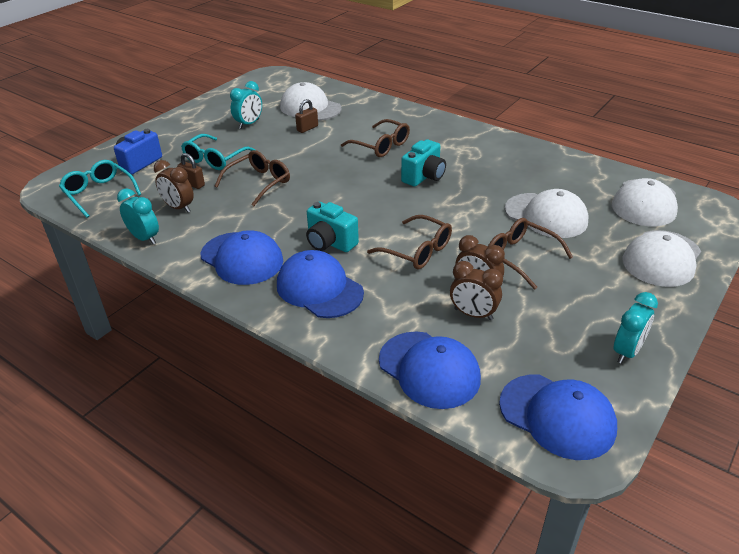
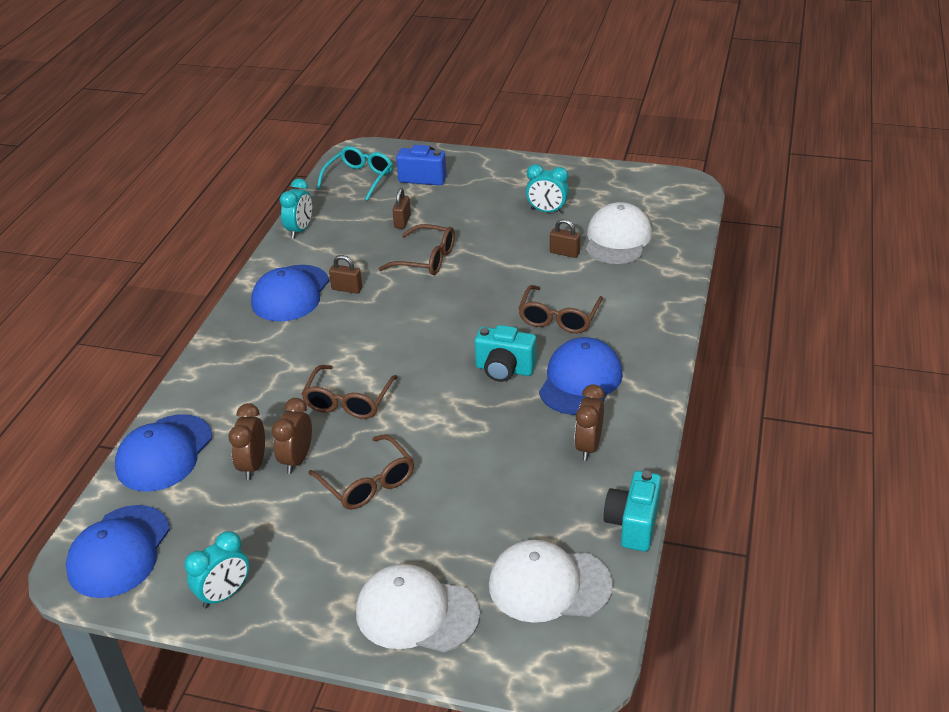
camera: 70 degrees right, 0 degrees up
(178, 208) = (357, 229): brown clock -> brown clock (588, 446)
(215, 159) = (457, 217): turquoise glasses -> none
(263, 227) = (347, 289): none -> brown padlock
(319, 289) = (261, 354): blue cap -> blue cap (580, 381)
(330, 243) = (338, 338): turquoise camera -> turquoise camera (633, 524)
(520, 257) = (367, 483): brown glasses -> brown glasses turned 120 degrees clockwise
(546, 216) = (467, 490): white cap -> none
(627, 351) = (224, 594): turquoise clock -> turquoise clock turned 60 degrees counterclockwise

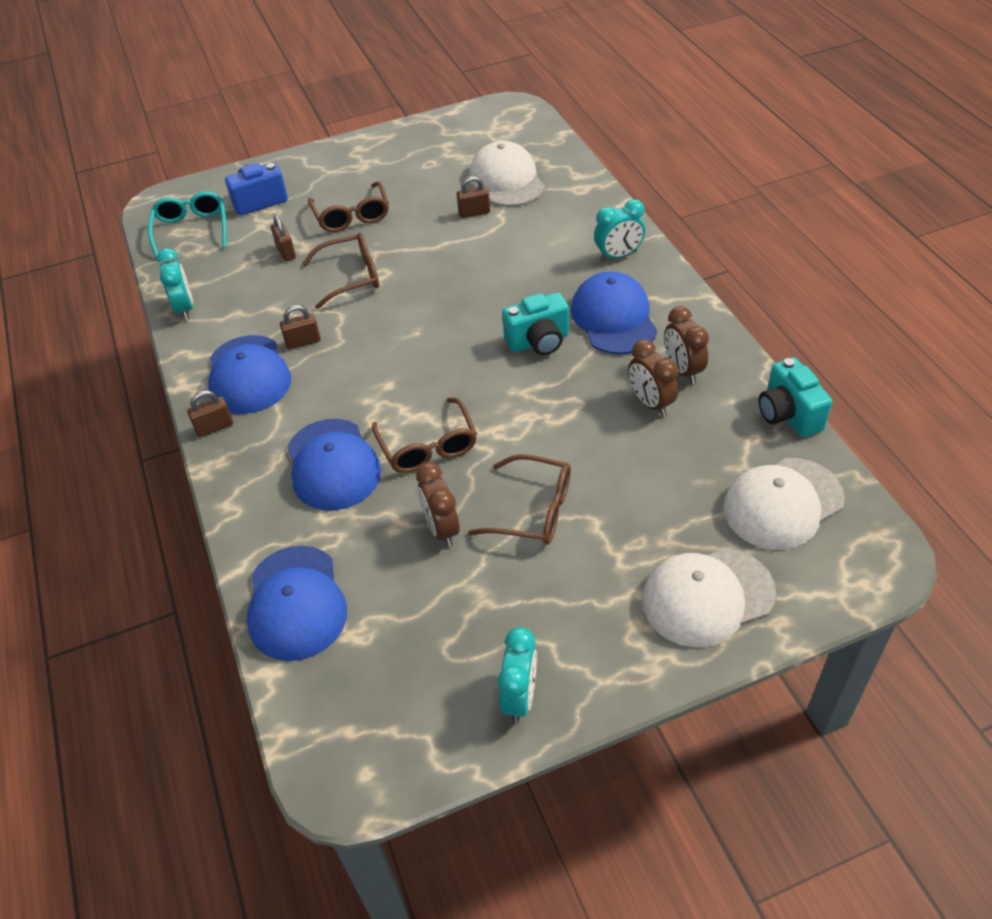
camera: 35 degrees left, 10 degrees up
(119, 551) = (363, 728): blue cap -> blue cap (333, 464)
(235, 317) = (214, 427): none -> brown padlock
(253, 465) = (404, 560): brown clock -> brown clock (650, 403)
(547, 211) = (416, 182): turquoise clock -> turquoise clock (618, 256)
(559, 318) = (534, 272): brown glasses -> brown glasses (352, 216)

